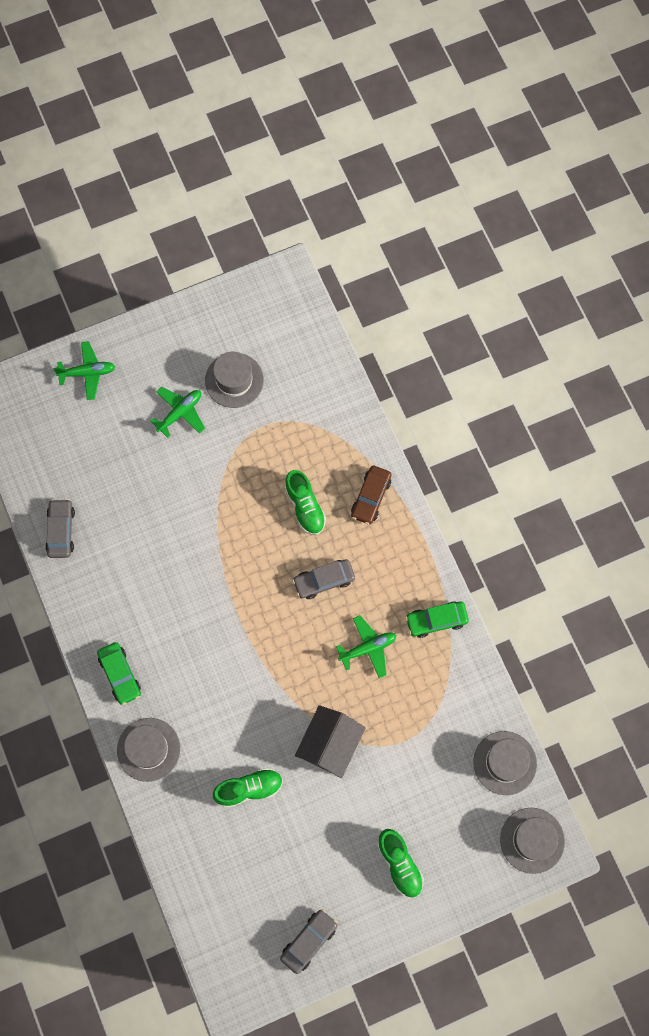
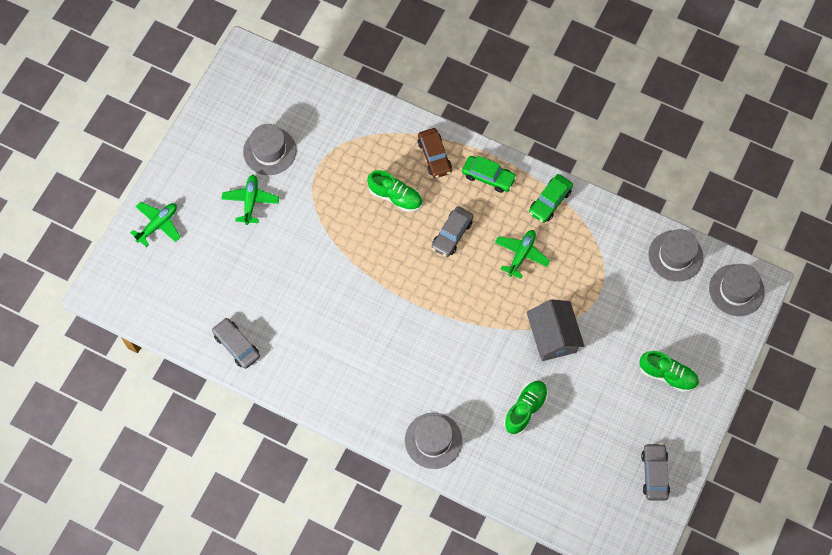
camera: 40 degrees left, 5 degrees down
(120, 674) = (368, 407): green car -> green car (488, 177)

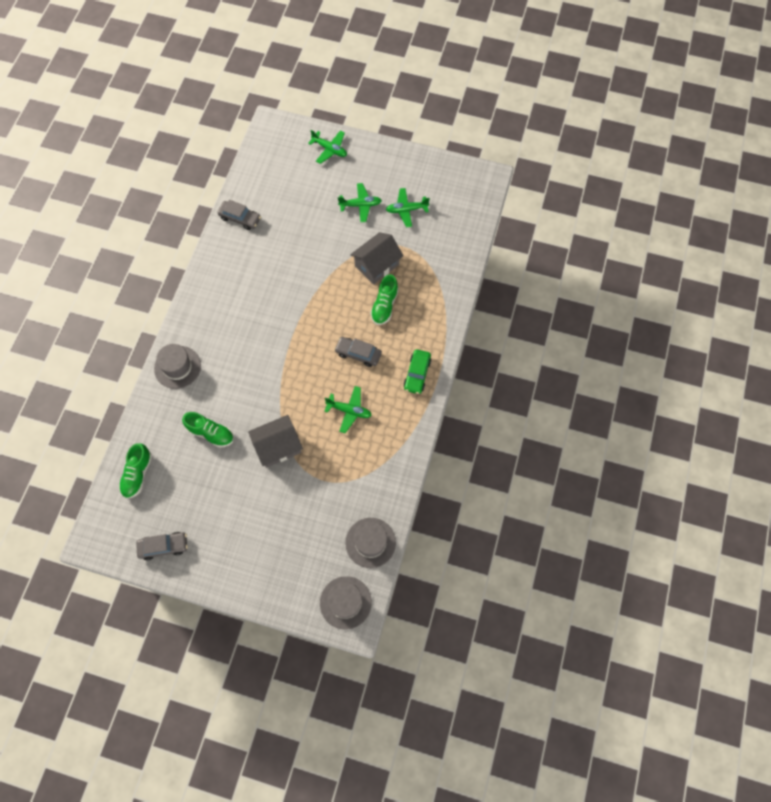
camera: 80 degrees right, 0 degrees up
(236, 345) = (240, 218): grey car -> grey car turned 75 degrees clockwise
(269, 151) = (406, 210): grey hat -> green plane
(339, 196) = (377, 265): none -> grey house
(434, 156) = (427, 329): brown car -> none
(550, 201) = (403, 427): green car -> none
(667, 375) = (255, 548): green shoe -> green shoe (137, 474)

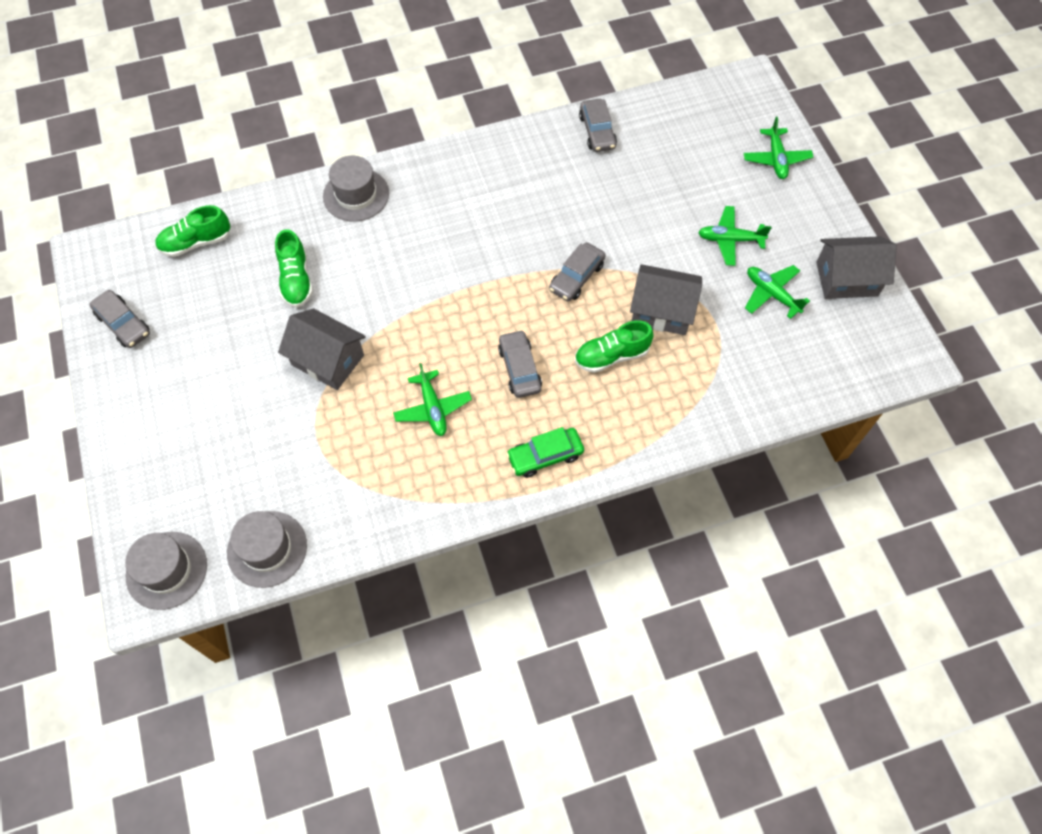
camera: 55 degrees right, 5 degrees down
(325, 291) = (576, 277): none -> grey car
(360, 205) = (730, 240): green plane -> green plane turned 135 degrees clockwise
(424, 172) = (846, 279): none -> grey house

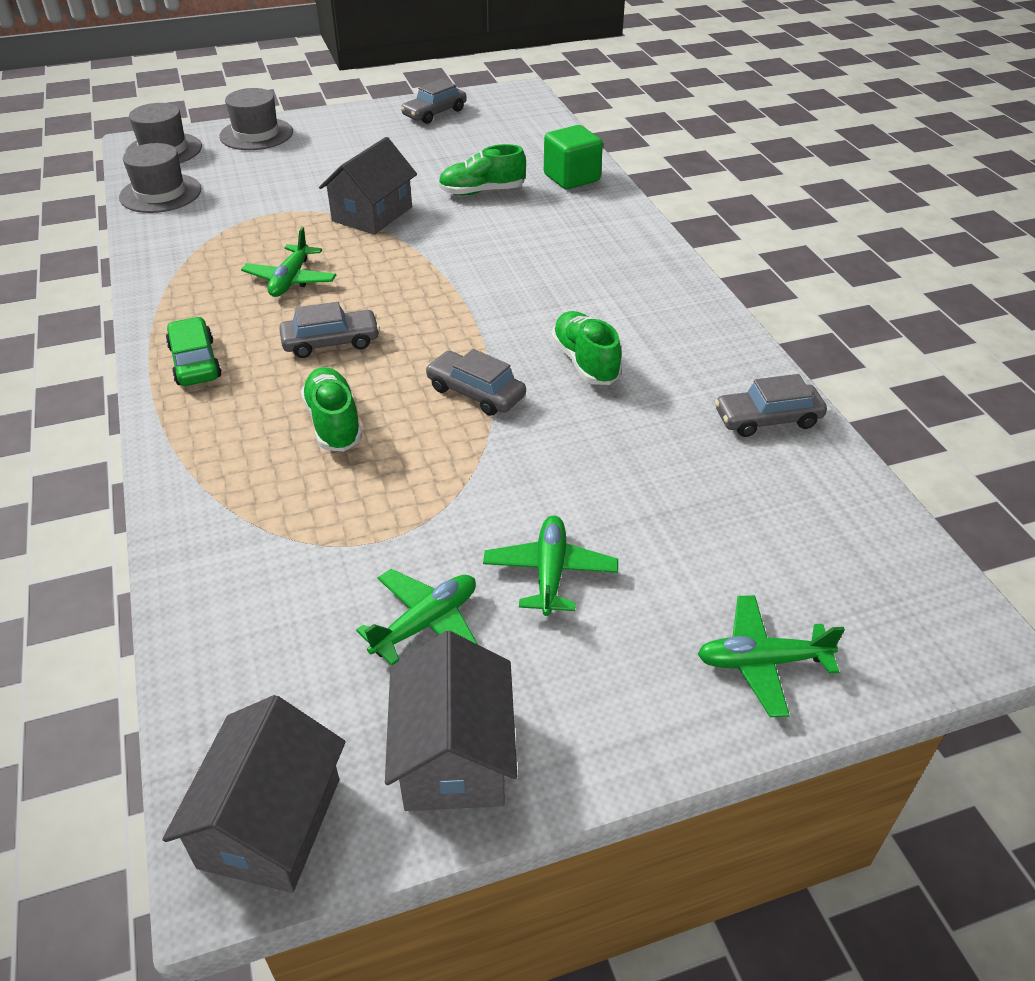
camera: 90 degrees right, 20 degrees down
(196, 242) = (533, 138): green shoe -> green shoe (585, 362)
(279, 216) = (571, 178): none -> green cube
(356, 195) = (607, 221): grey hat -> grey hat (256, 134)
(432, 408) = (291, 280): green plane -> green plane turned 60 degrees counterclockwise
(662, 311) = (406, 478): grey house -> grey house (270, 823)

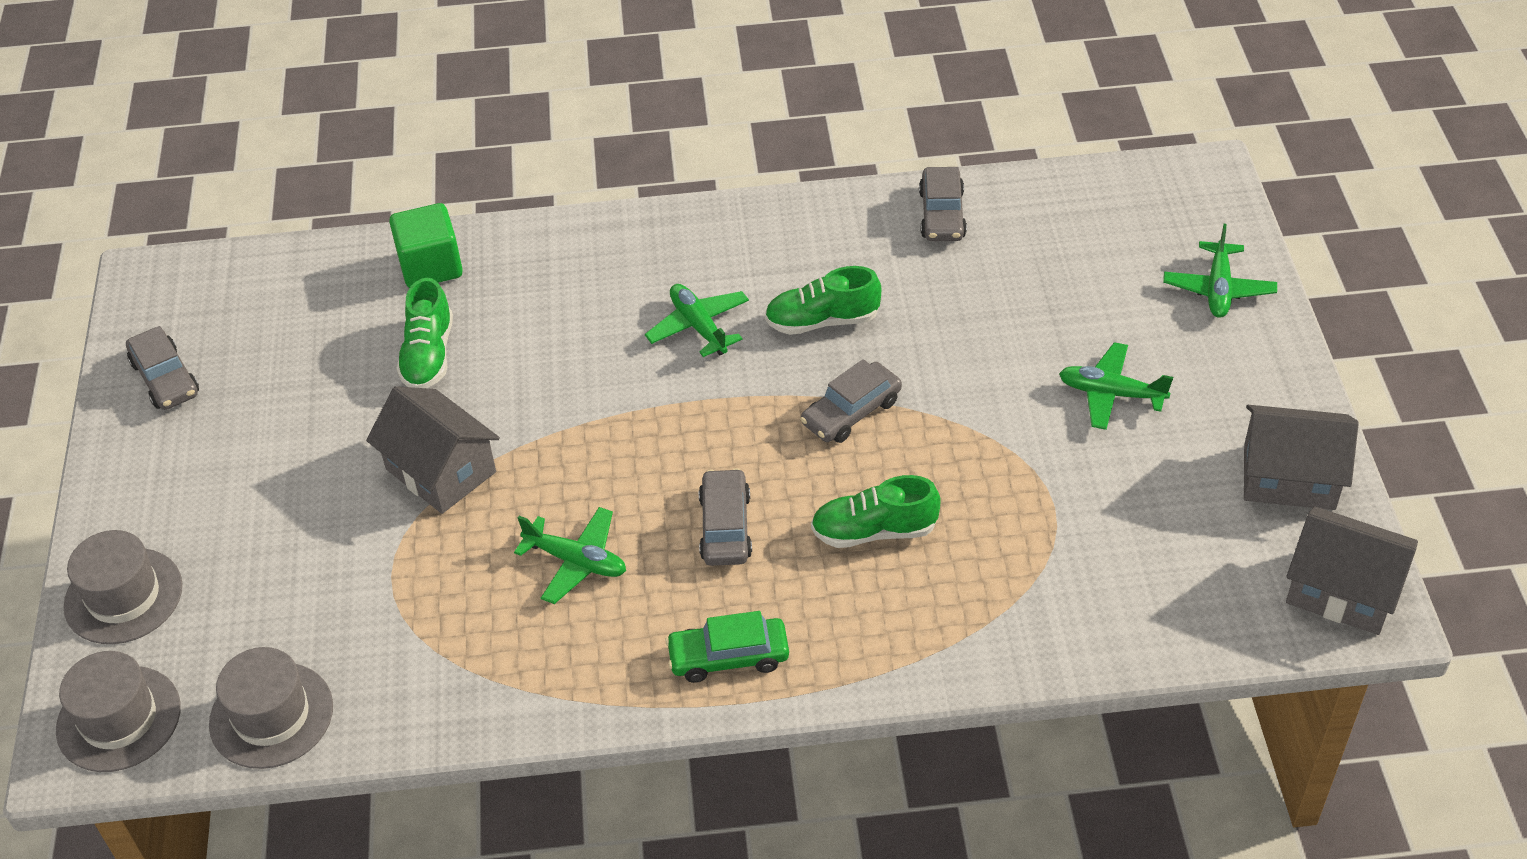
camera: 75 degrees left, 5 degrees up
(426, 623) = (1158, 481): green plane -> green plane (699, 326)

